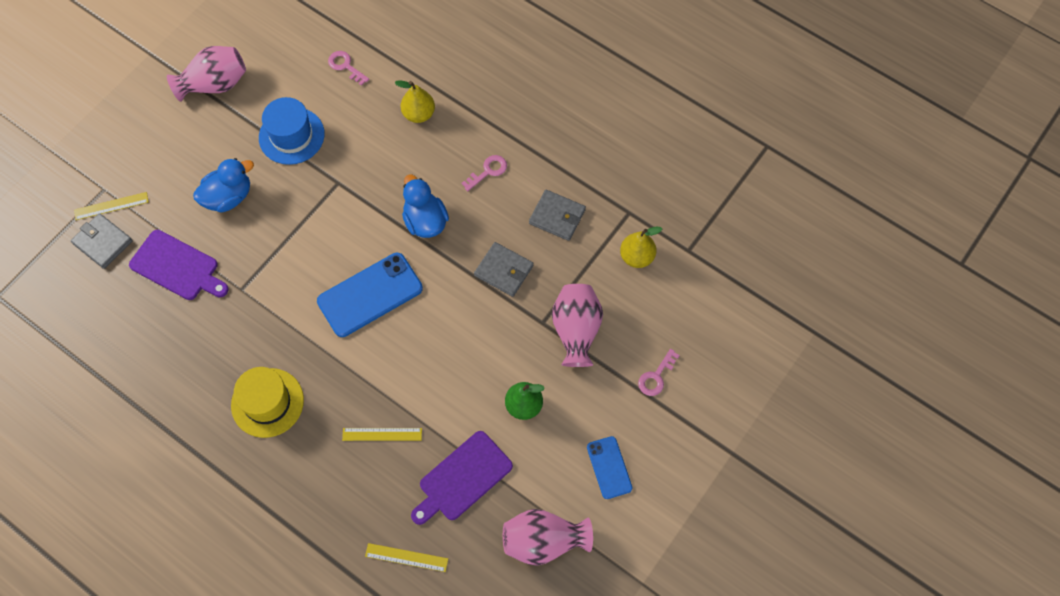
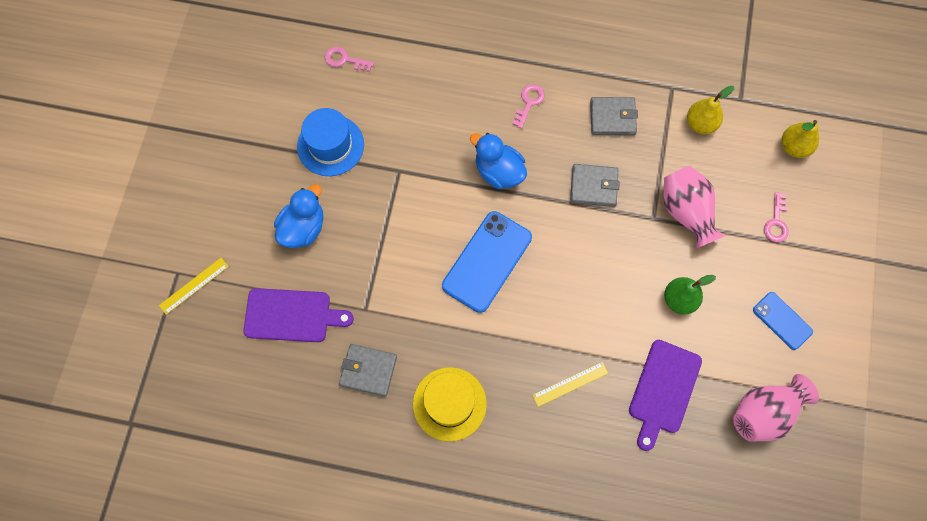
camera: 25 degrees left, 5 degrees up
(103, 242) = (205, 324): grey wallet -> grey wallet (368, 370)
(215, 84) = (229, 127): pink vase -> none
(406, 557) = (655, 485): yellow ruler -> none
(419, 114) = (437, 76): yellow pear -> yellow pear (794, 147)

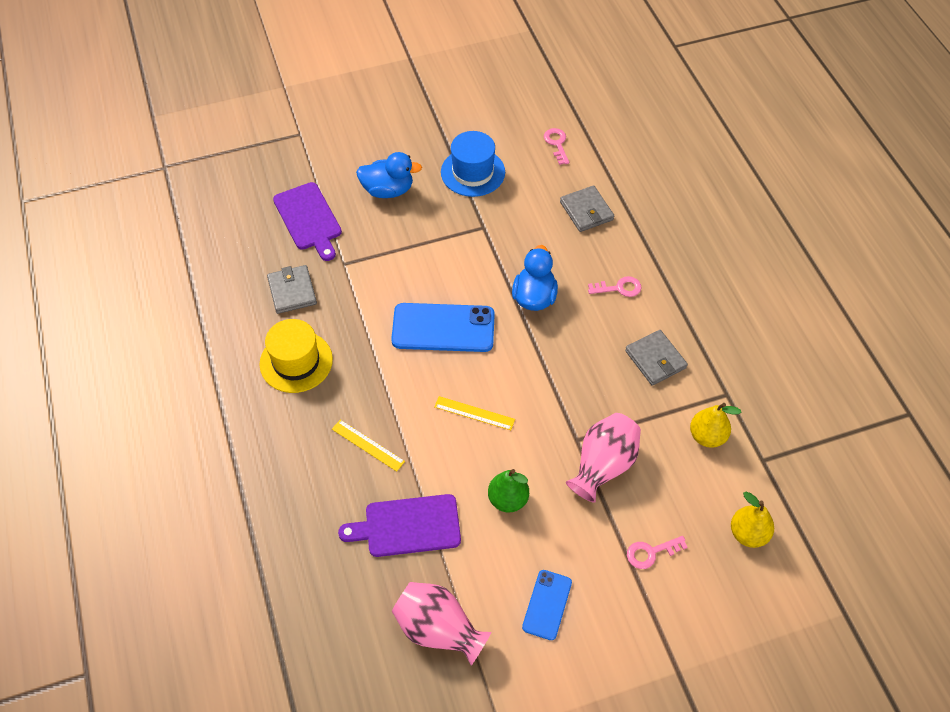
camera: 60 degrees right, 15 degrees down
(194, 286) = (295, 148): yellow ruler -> yellow ruler (474, 413)
(593, 186) = (573, 376): grey wallet -> grey wallet (586, 211)

